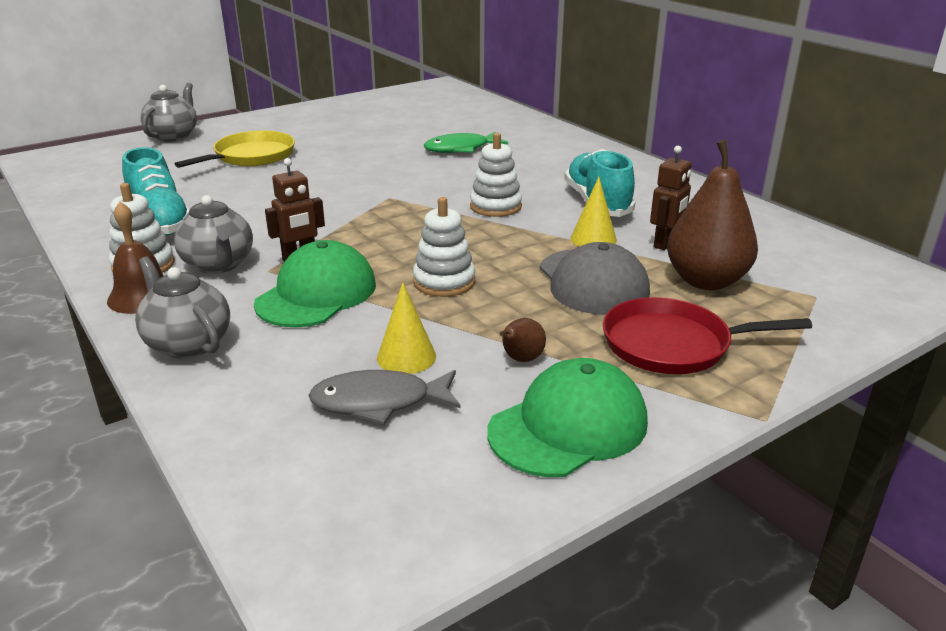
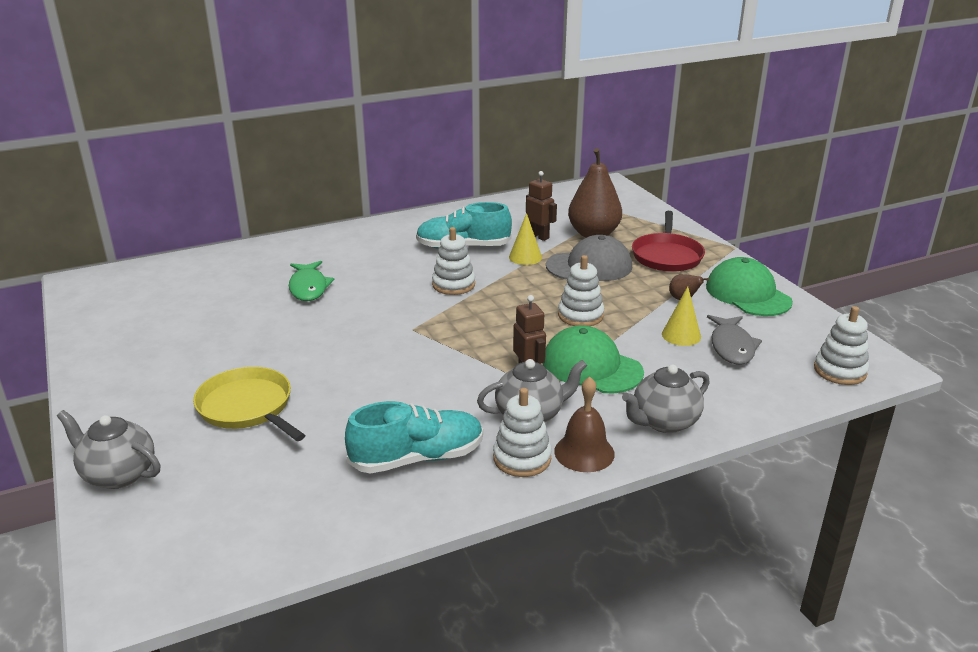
camera: 80 degrees left, 0 degrees up
(308, 520) = (840, 371): none -> white stacking toy

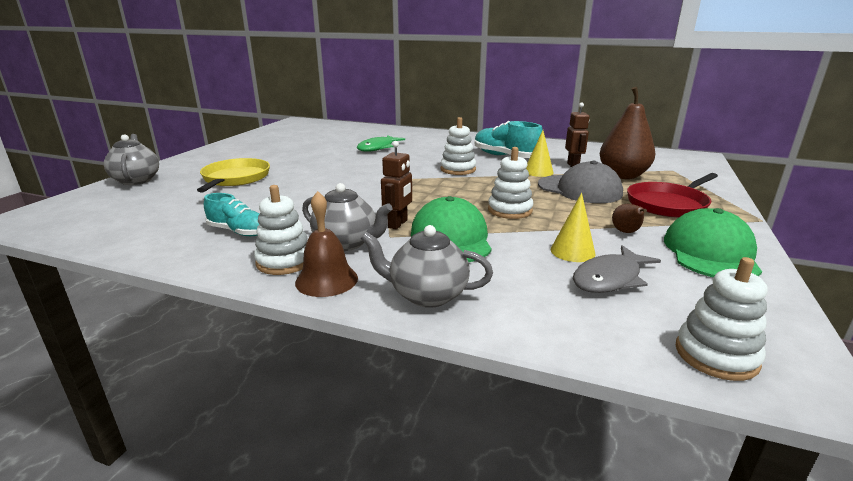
camera: 45 degrees right, 5 degrees down
(417, 458) = (239, 231): turquoise shoe -> turquoise shoe, size x0.65

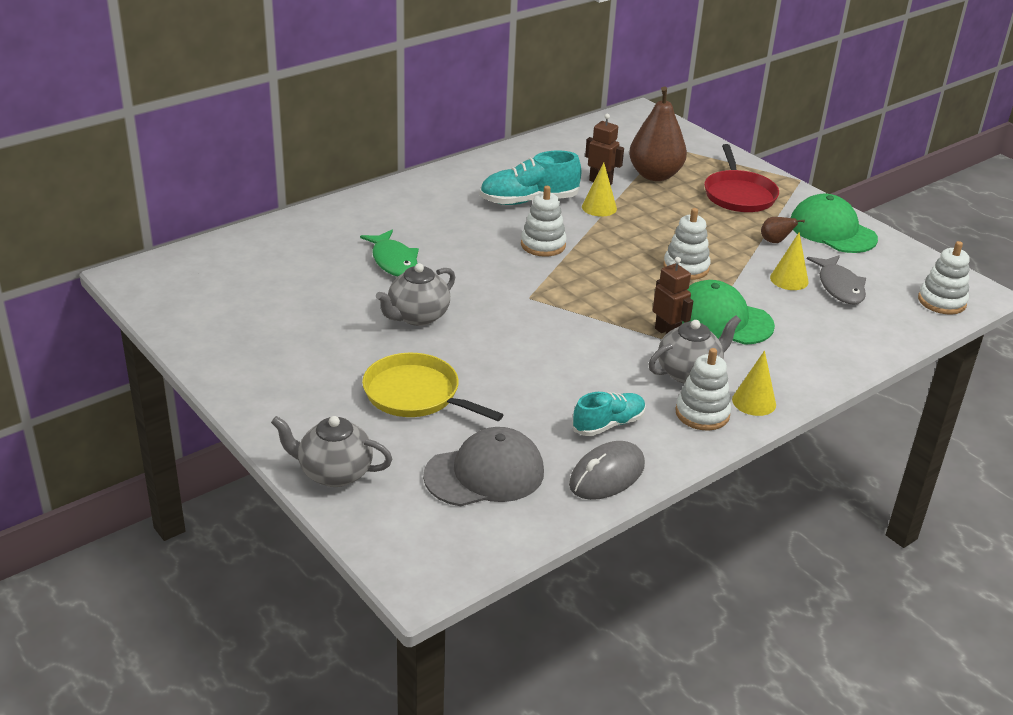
camera: 60 degrees left, 10 degrees up
(163, 245) = (607, 475): none -> grey mouse
(326, 280) = (754, 402): brown bell -> yellow cone
(427, 295) = (810, 366): grey teapot -> grey teapot (417, 316)
(579, 189) = (668, 212): grey cap -> grey cap (485, 474)

